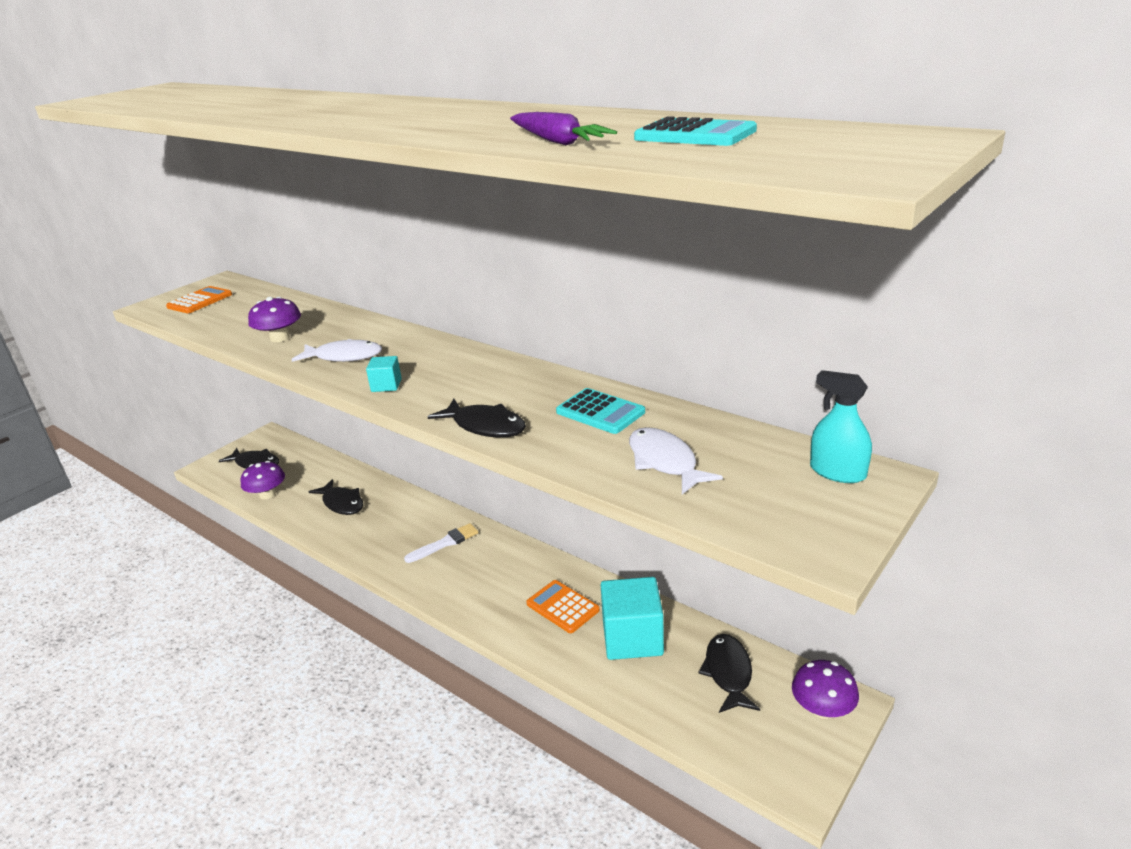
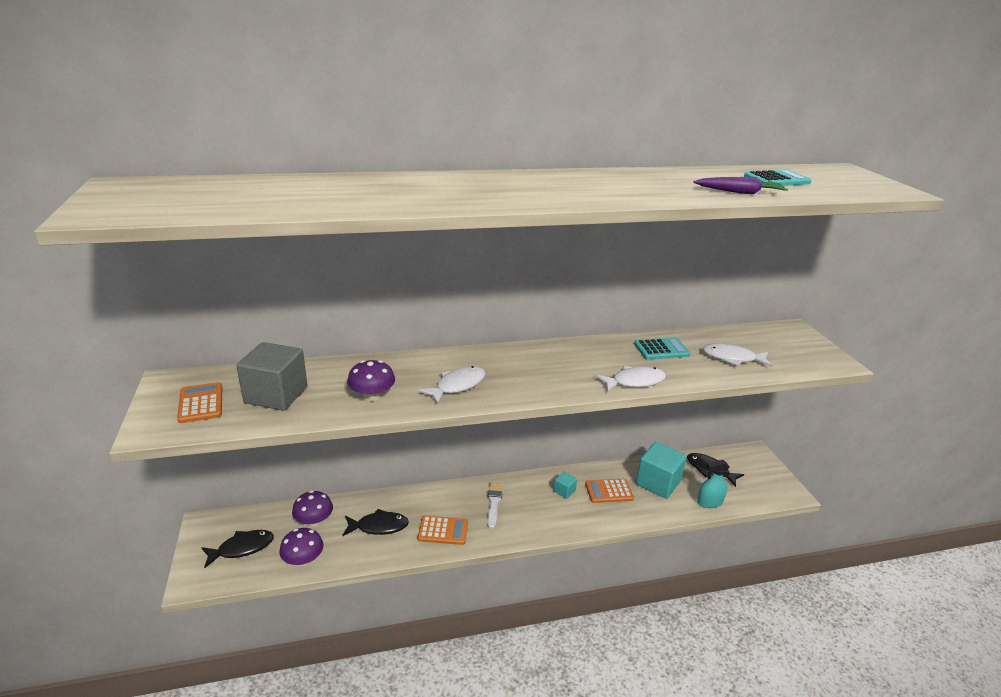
camera: 55 degrees left, 0 degrees up
(239, 312) = (276, 395): none -> grey cube
(372, 537) = (443, 530): none -> orange calculator
(386, 385) = (531, 388): turquoise cube -> turquoise cube (564, 491)
(485, 426) = (634, 382): black fish -> white fish
(822, 709) = (753, 460): purple mushroom -> purple mushroom (314, 521)
(837, 472) = (782, 332): turquoise spray bottle -> turquoise spray bottle (709, 502)

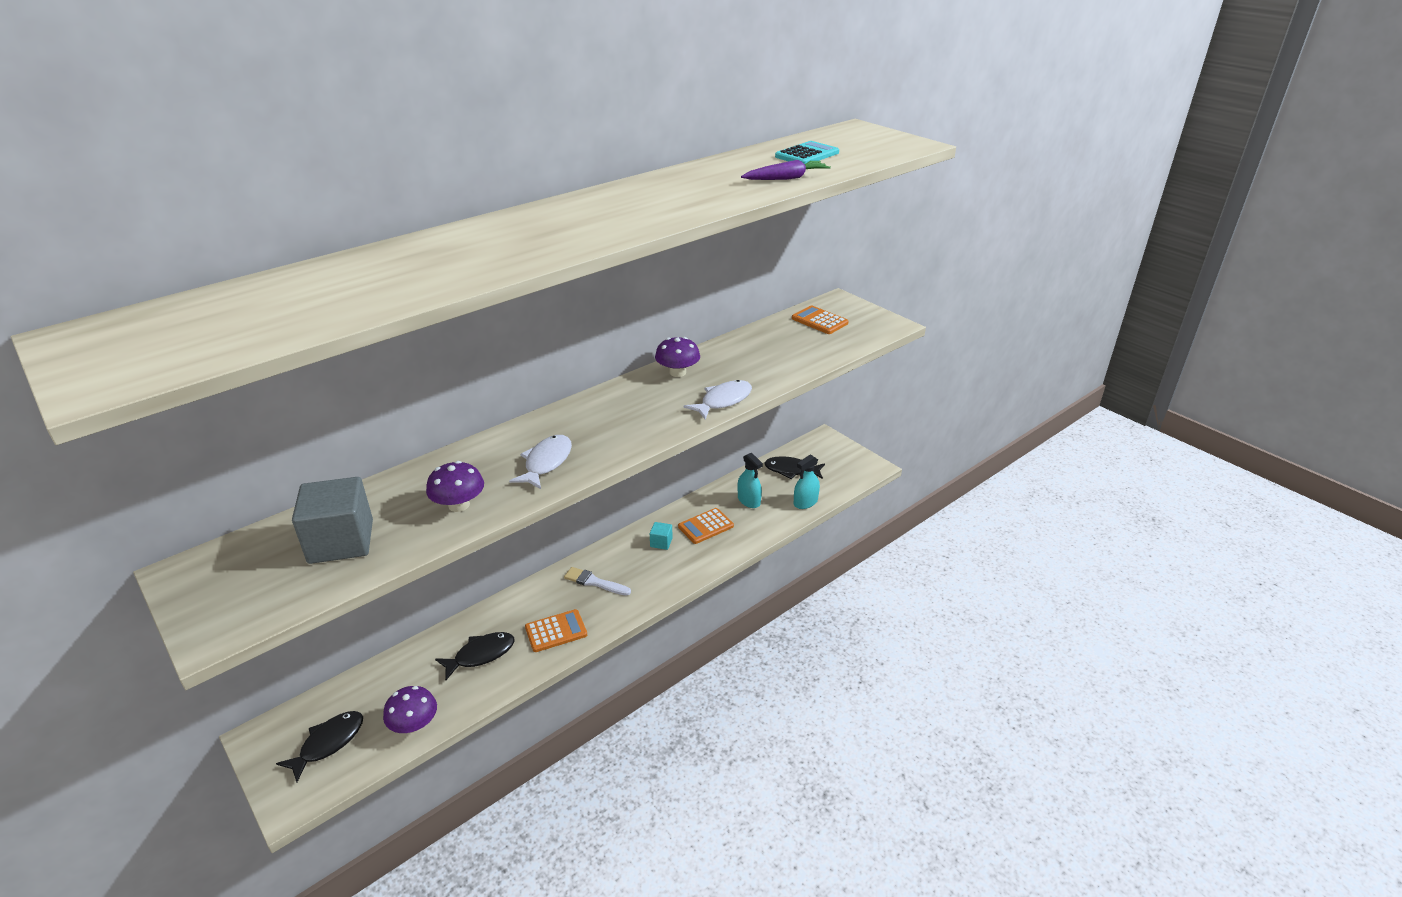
camera: 25 degrees left, 5 degrees up
(201, 403) = (251, 583): orange calculator -> orange calculator (819, 321)
(314, 521) = (399, 679): purple mushroom -> purple mushroom (677, 372)
(494, 503) = (594, 582): white brush -> white brush turned 45 degrees counterclockwise
(658, 483) = (749, 500): turquoise cube -> turquoise spray bottle
(661, 349) = (729, 359): turquoise calculator -> none
(732, 358) = (799, 348): white fish -> none

